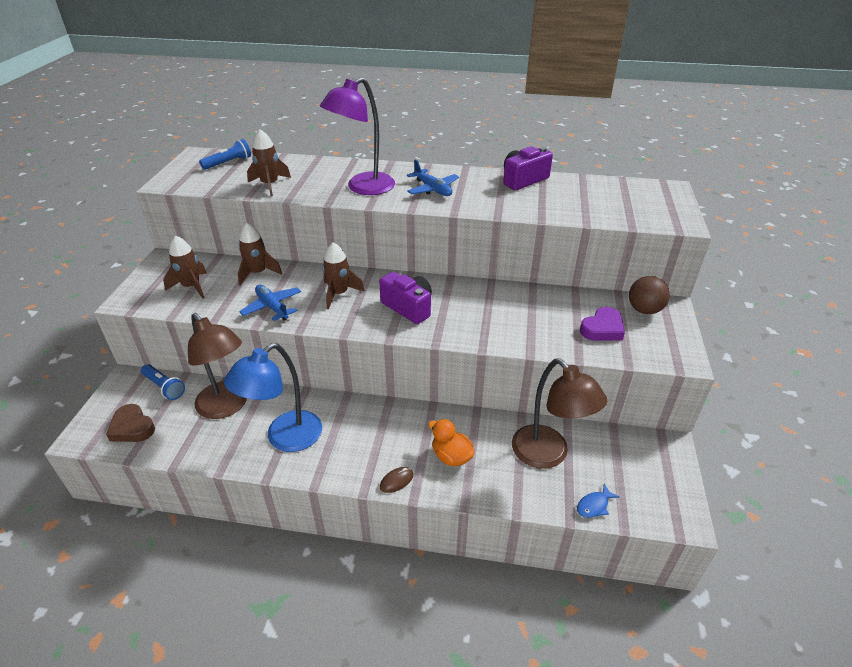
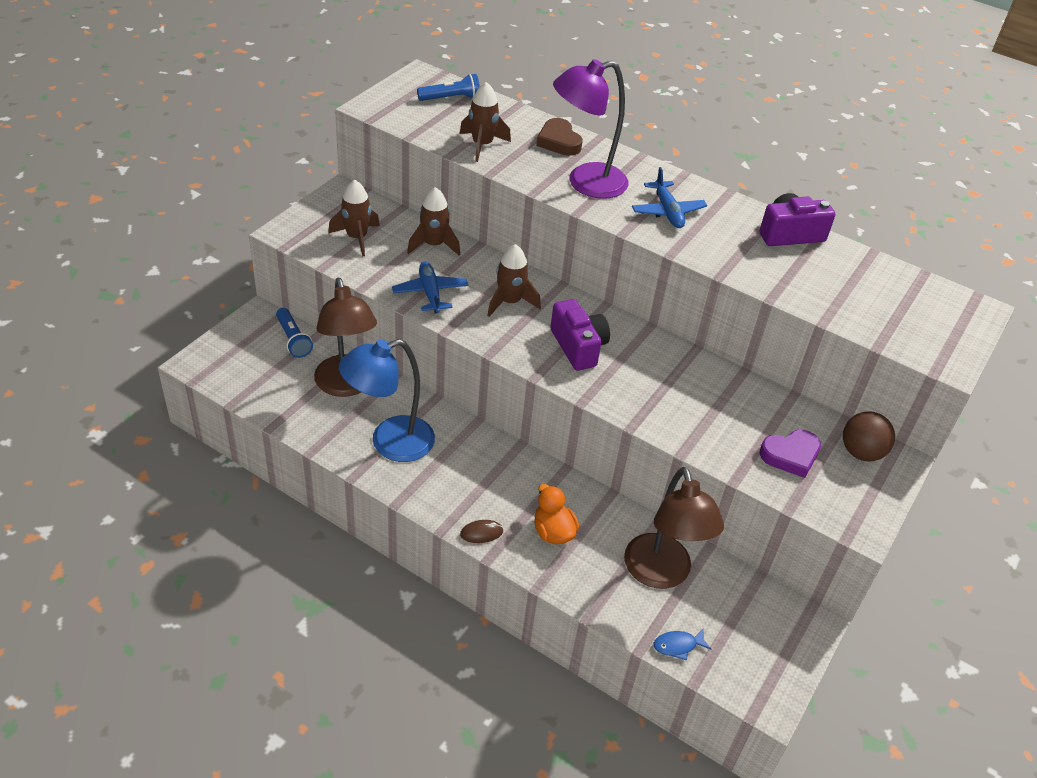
camera: 20 degrees right, 5 degrees up
(132, 427) = (246, 372): brown heart -> brown heart (559, 141)

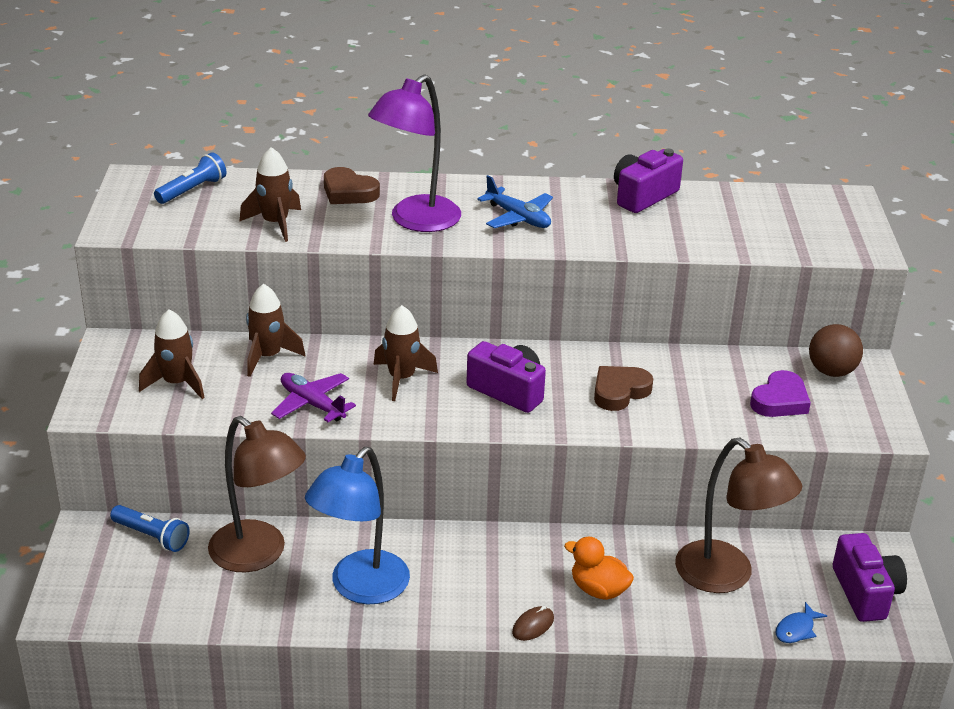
camera: 30 degrees left, 10 degrees down
(430, 293) = (312, 404): blue plane -> purple plane
(663, 387) = (619, 391): none -> brown heart
(764, 648) = (865, 593): none -> purple camera

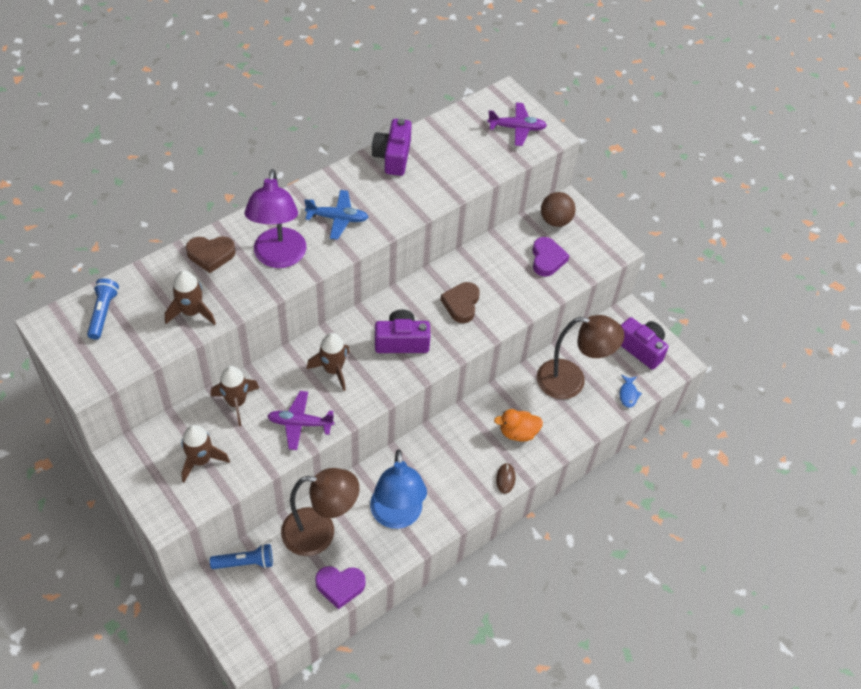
camera: 40 degrees left, 20 degrees up
(224, 615) = (340, 586): none -> purple heart
(830, 228) = (517, 128): none -> purple plane

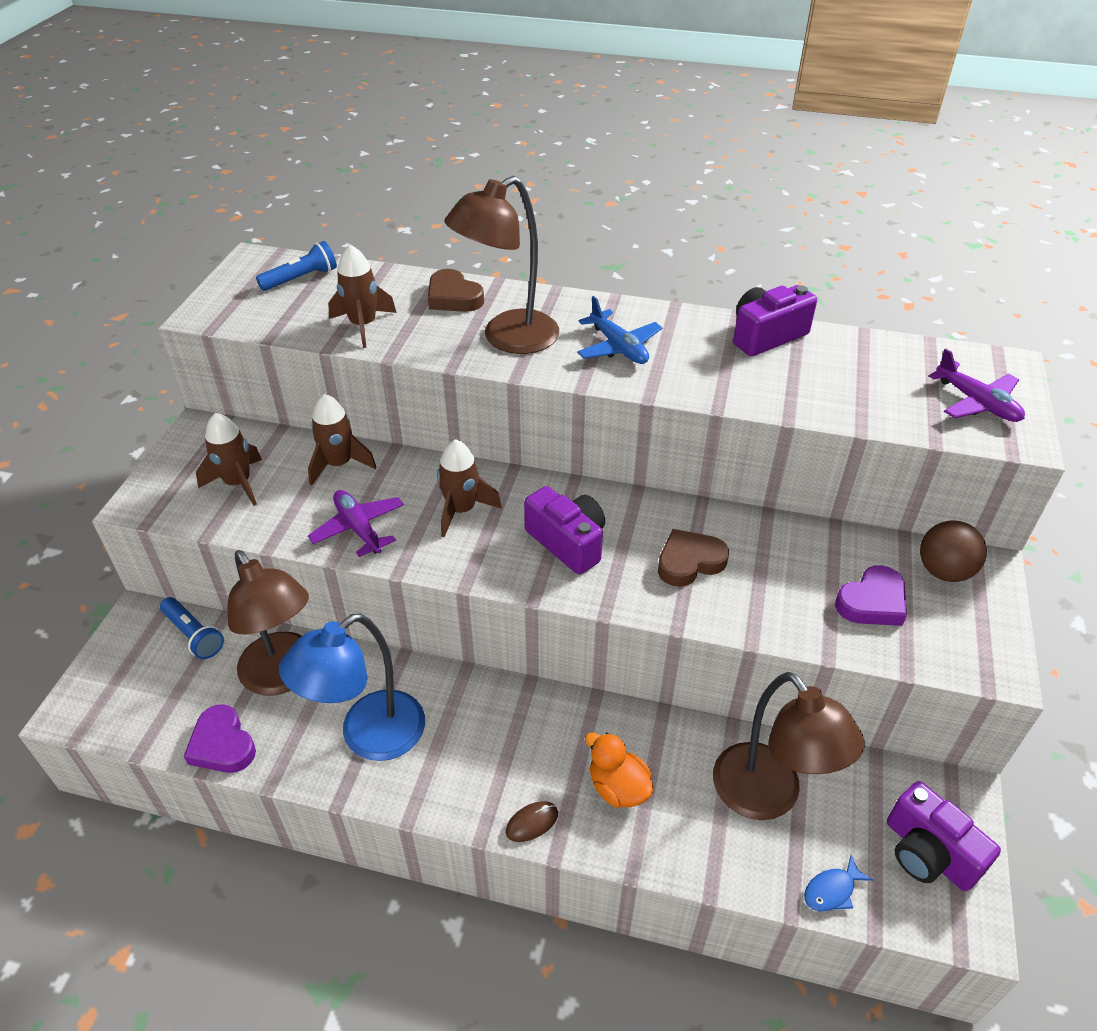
camera: 55 degrees right, 10 degrees down
(279, 257) = (508, 339): purple lamp -> brown lamp
(641, 348) = (928, 853): purple camera -> purple camera turned 135 degrees clockwise

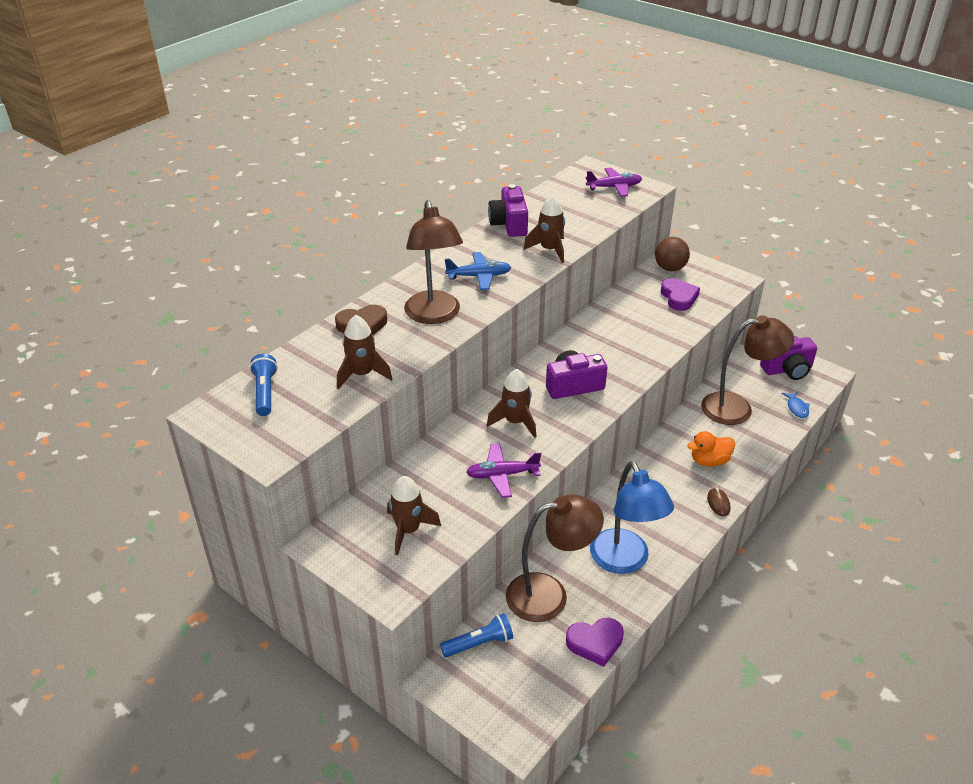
camera: 65 degrees left, 5 degrees down
(339, 464) = (425, 470): brown rocket -> brown rocket (549, 250)
(689, 562) = (616, 345): brown heart -> none

